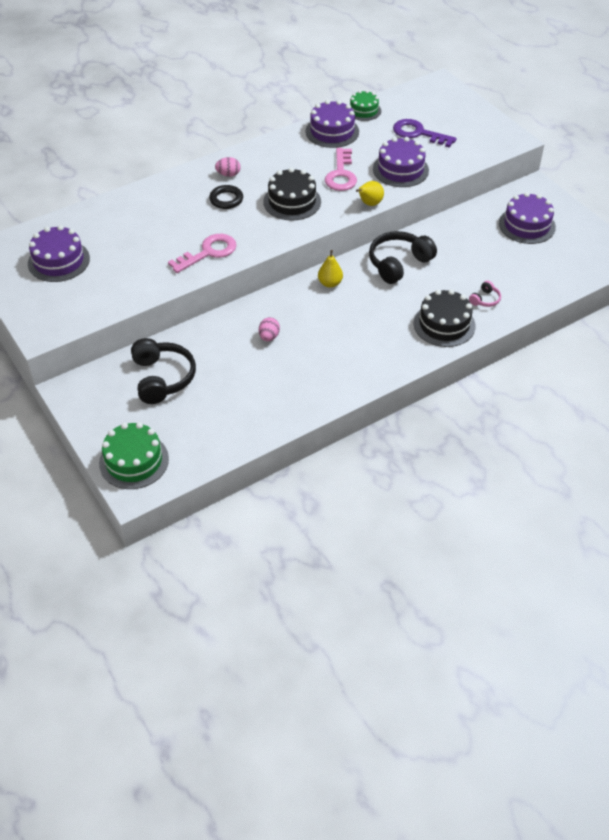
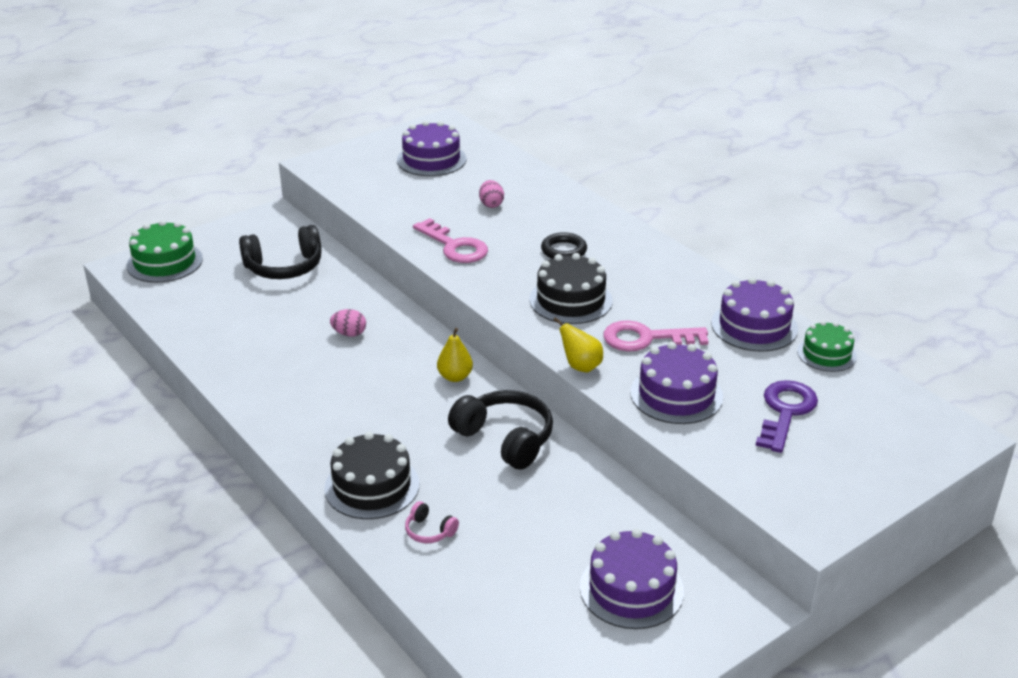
camera: 85 degrees right, 15 degrees down
(228, 174) = (618, 248): pink egg -> pink egg (491, 204)

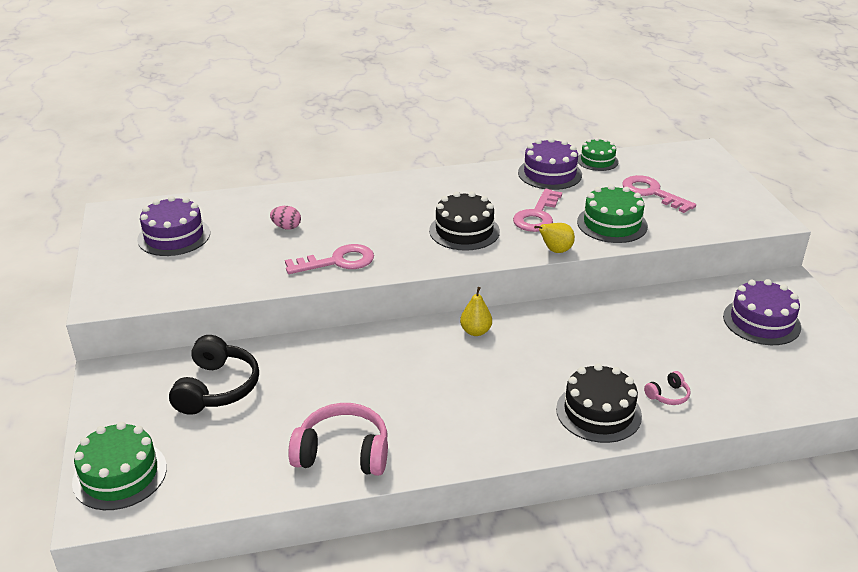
camera: 65 degrees left, 0 degrees up
(236, 352) = (343, 453): none -> pink headphones
(349, 334) = (368, 373): pink egg -> none
(505, 439) = (572, 329): black headphones -> none
(564, 250) = (391, 215): black ring -> none
(676, 394) = (612, 224): purple cake -> green cake
(785, 412) = (651, 193): purple key -> pink key

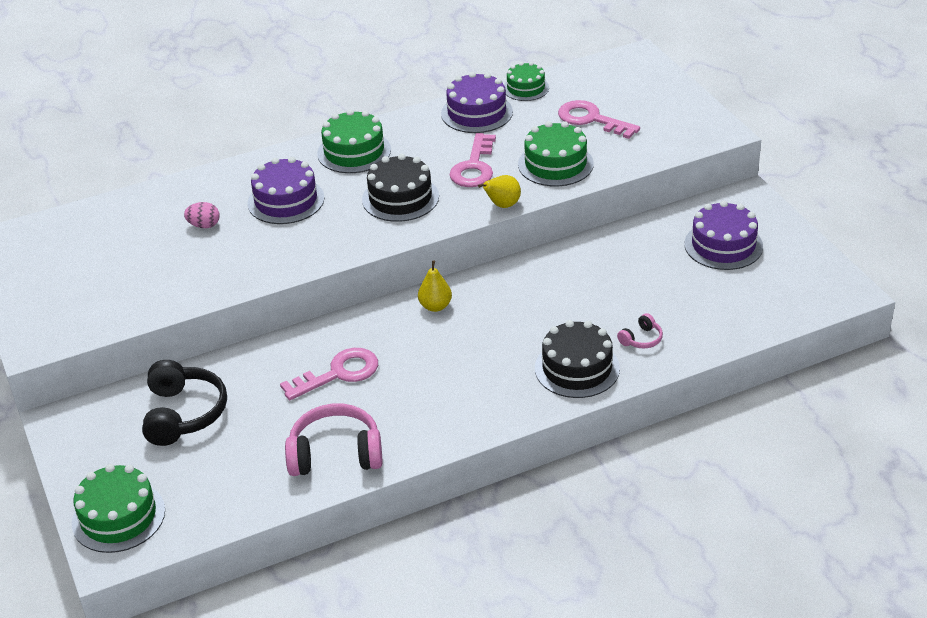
camera: 10 degrees left, 5 degrees up
(174, 236) = (81, 257): purple cake -> purple cake (286, 200)
(338, 261) = (275, 256): pink key -> pink key (339, 373)
(434, 188) = (354, 151): none -> green cake

